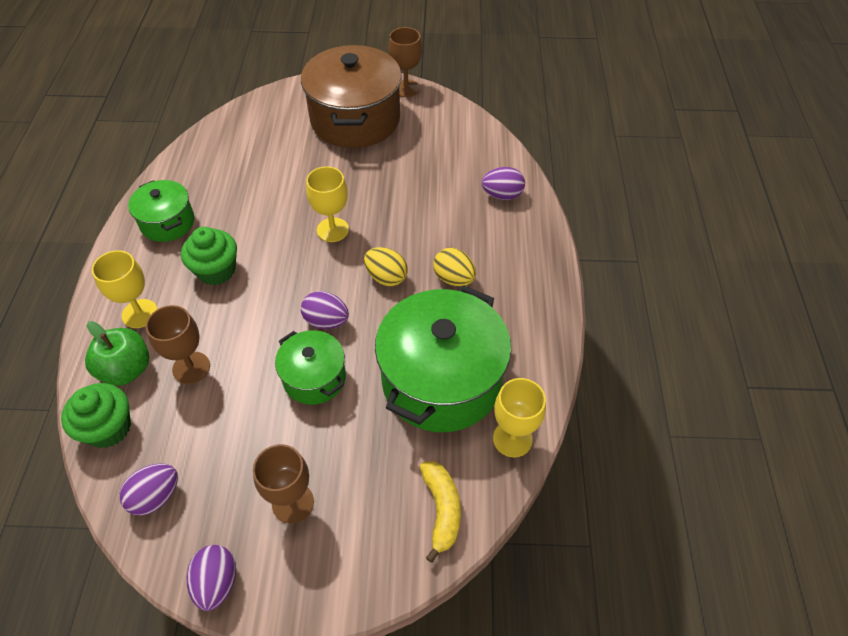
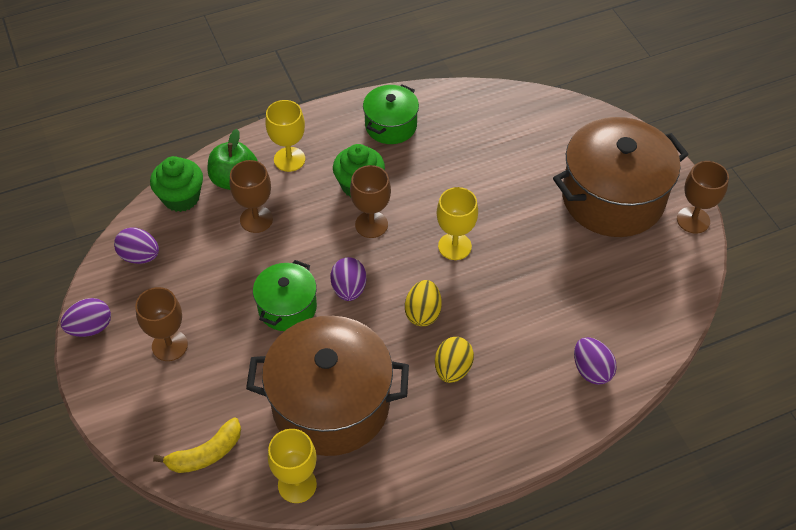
camera: 65 degrees right, 0 degrees up
(267, 278) = (371, 224): none -> brown goblet
(441, 380) = (331, 404): green pot -> brown pot

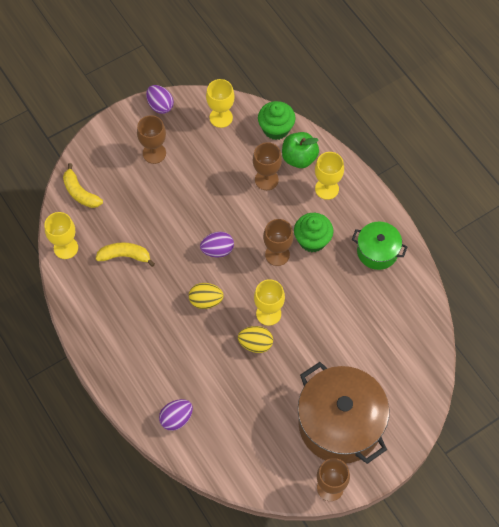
camera: 80 degrees right, 10 degrees up
(140, 256) = (221, 117): purple egg -> yellow goblet
(287, 307) = (195, 215): green pot -> none
(331, 404) = (125, 256): brown pot -> yellow banana
(452, 369) = (163, 326): yellow egg -> yellow egg (255, 344)

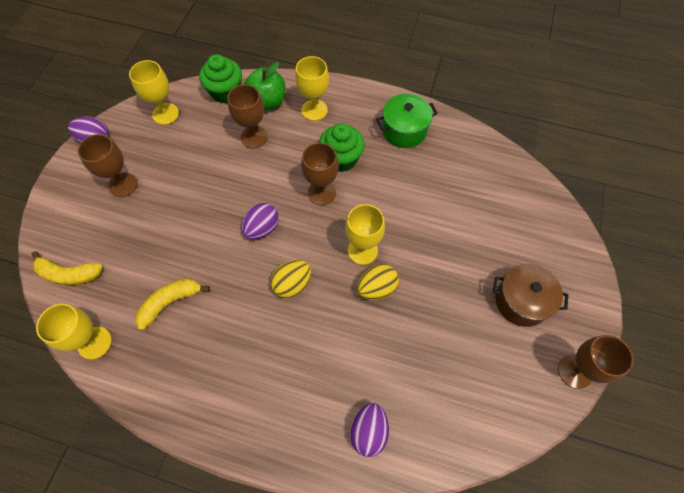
camera: 40 degrees left, 0 degrees up
(340, 424) = (521, 301): brown pot -> brown pot, size x0.53

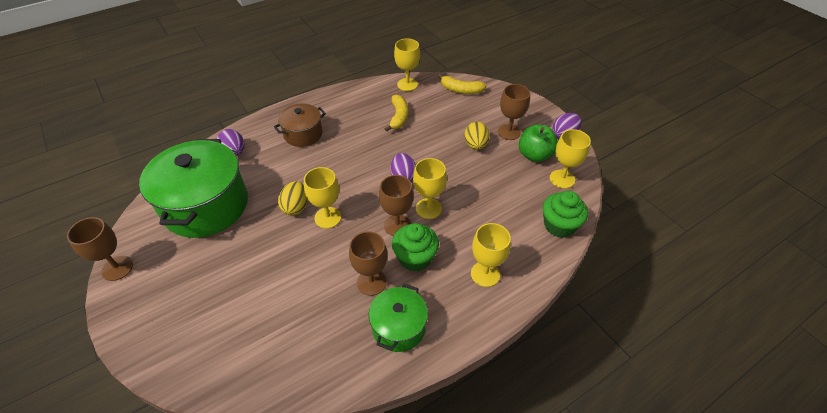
camera: 130 degrees right, 15 degrees down
(69, 274) = (461, 90): yellow banana -> yellow banana turned 120 degrees counterclockwise
(254, 137) = (490, 216): brown goblet -> brown goblet (371, 282)
(267, 102) = (524, 247): green apple -> green apple (534, 155)
(283, 184) = (428, 208): none -> yellow goblet
(292, 284) = (348, 170): yellow egg -> yellow egg (475, 145)
(452, 373) = (206, 206): none -> green pot
(521, 301) = (185, 279): brown pot -> brown pot (303, 134)

